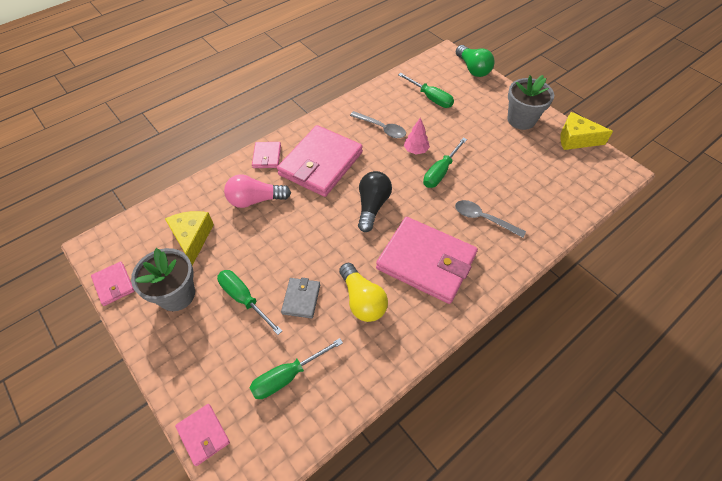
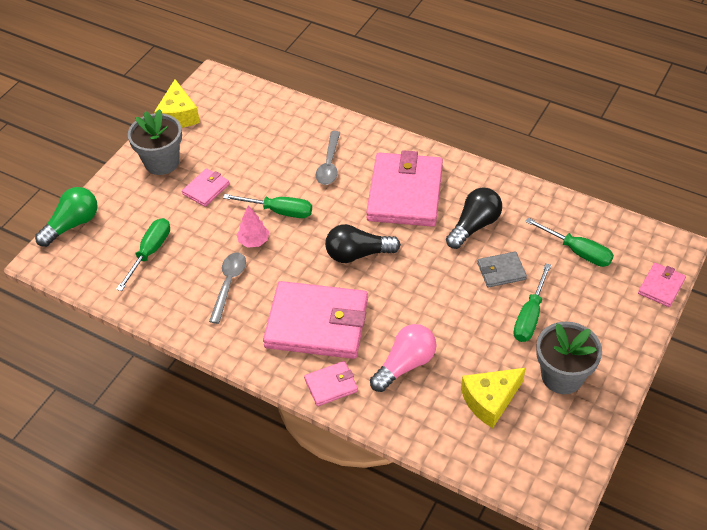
camera: 110 degrees left, 5 degrees down
(114, 284) = (589, 443): pink wallet -> pink wallet (206, 189)
(255, 200) = (405, 365): pink light bulb -> pink light bulb turned 105 degrees counterclockwise
(362, 300) = (474, 226): yellow light bulb -> black light bulb

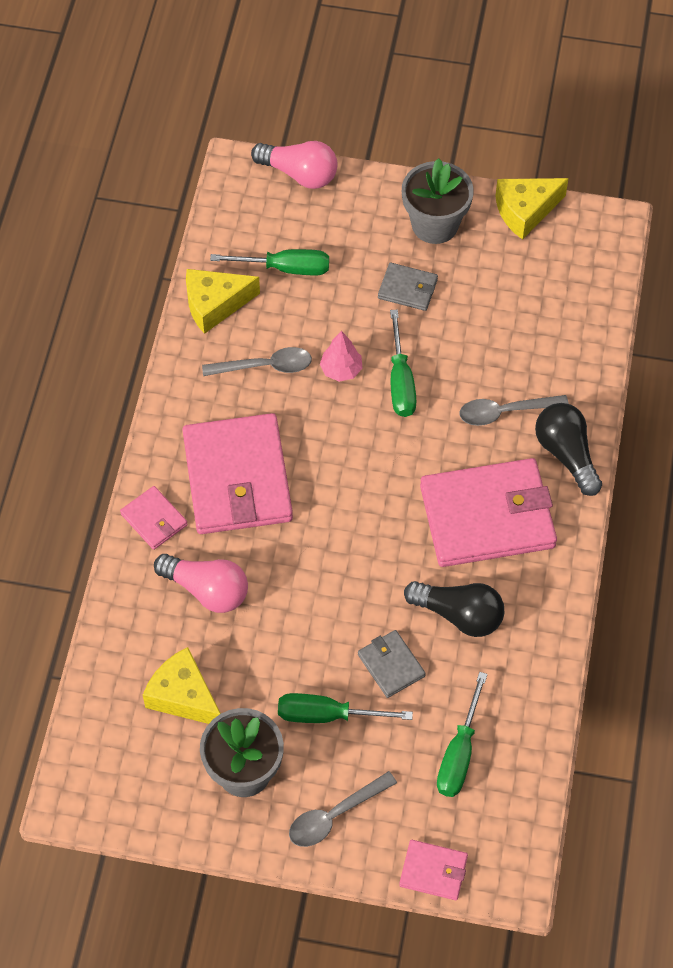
camera: 70 degrees right, 10 degrees up
(72, 224) = (299, 174): green light bulb -> pink light bulb
(158, 302) = (215, 304): none -> yellow cheese
(206, 189) = (407, 289): pink wallet -> grey wallet
(358, 254) = (361, 491): black light bulb -> black light bulb (566, 454)
(609, 330) = (335, 815): none -> grey spoon

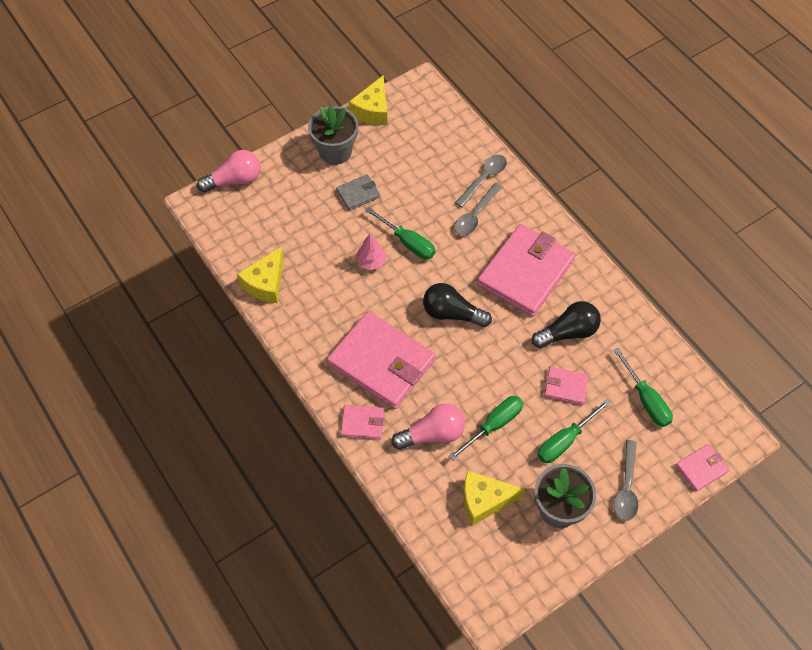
camera: 45 degrees left, 0 degrees up
(265, 366) = (330, 293): grey spoon -> grey spoon (484, 179)
(285, 268) = (282, 234): green screwdriver -> green screwdriver (493, 425)
(391, 665) = (565, 387): grey wallet -> pink wallet
(566, 454) = (527, 211): black light bulb -> black light bulb (452, 313)

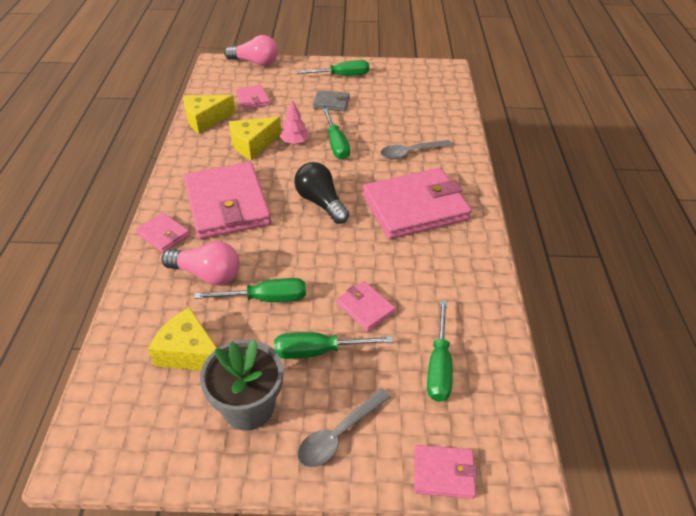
camera: 35 degrees right, 15 degrees down
(283, 231) = (253, 99): none -> pink wallet
(335, 151) = (342, 76): grey flower pot -> green screwdriver
(373, 110) = (395, 67): yellow cheese -> yellow cheese (253, 145)
(484, 179) = (442, 135): grey spoon -> none
(568, 332) = (411, 268): black light bulb -> none

